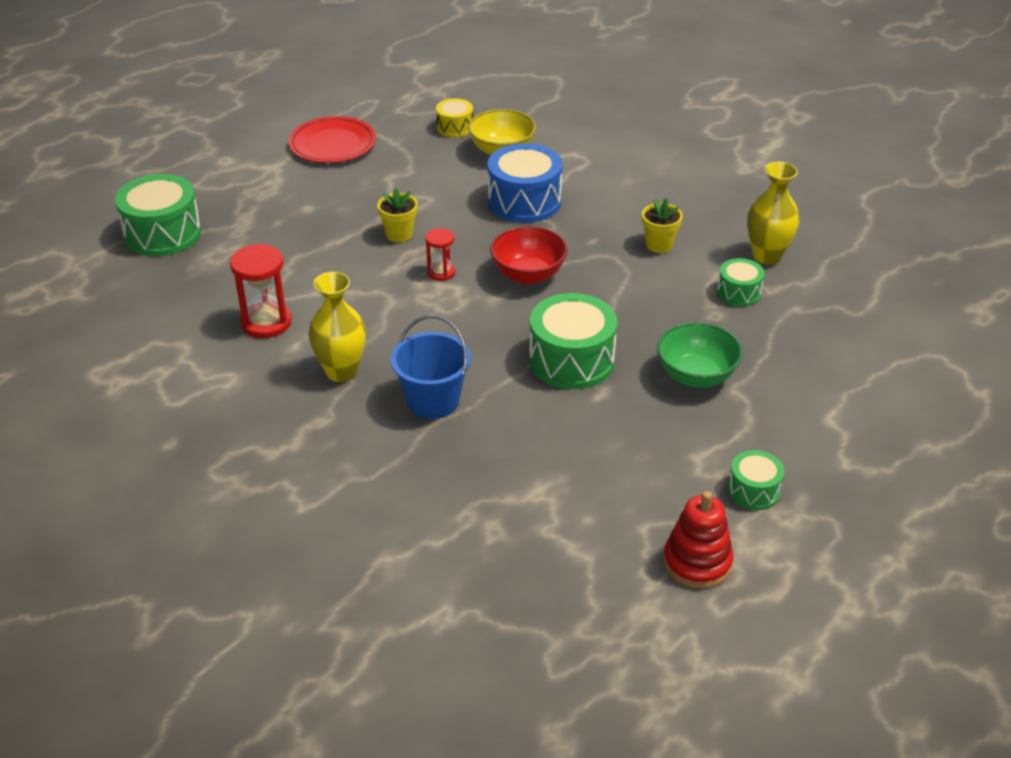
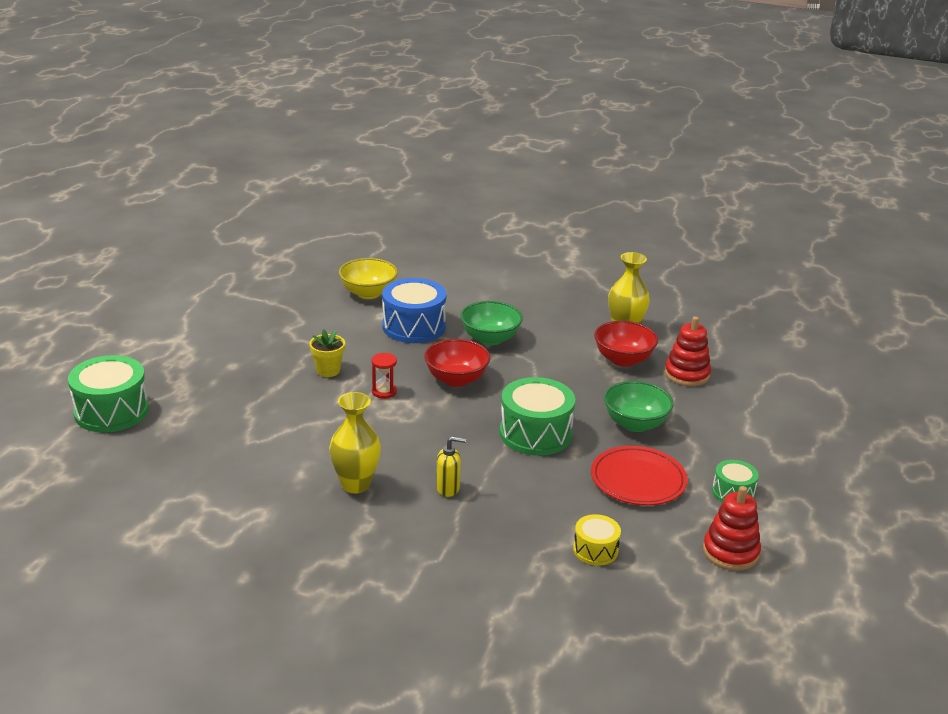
camera: 25 degrees left, 10 degrees down
(266, 322) = (261, 462): red hourglass -> none
(332, 144) = (218, 313): red plate -> red plate (638, 480)
(433, 401) = (448, 488): blue bucket -> yellow soap dispenser
(455, 127) = (316, 282): yellow drum -> yellow drum (595, 550)
(600, 233) = (490, 339): none -> green bowl
(659, 245) = (541, 338): yellow flower pot -> none
(739, 292) = (623, 359): green drum -> red bowl
(804, 328) = (687, 374): none -> red stacking toy

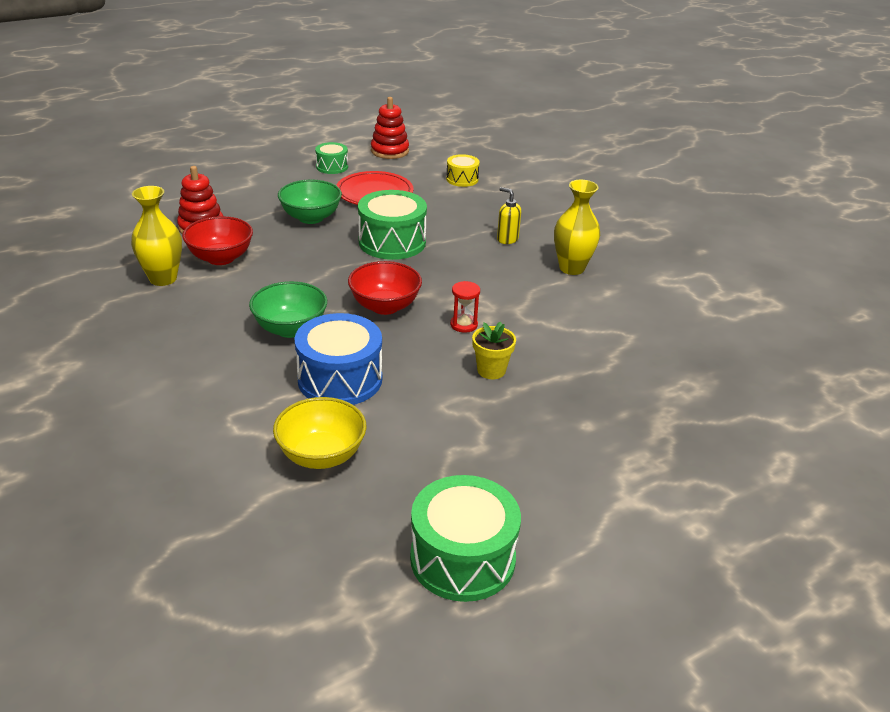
camera: 140 degrees left, 5 degrees up
(111, 411) = (756, 427): green drum -> green drum (462, 558)

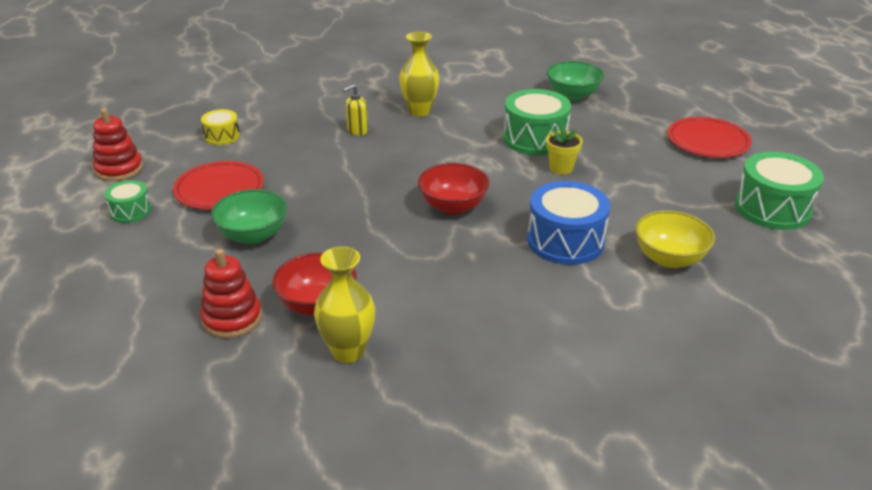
camera: 75 degrees left, 0 degrees up
(290, 329) = (478, 263): green bowl -> green bowl (572, 95)
(392, 242) = (334, 190): green drum -> green drum (535, 139)
(463, 325) = (493, 171): red hourglass -> none
(628, 500) = (708, 141): none -> red plate

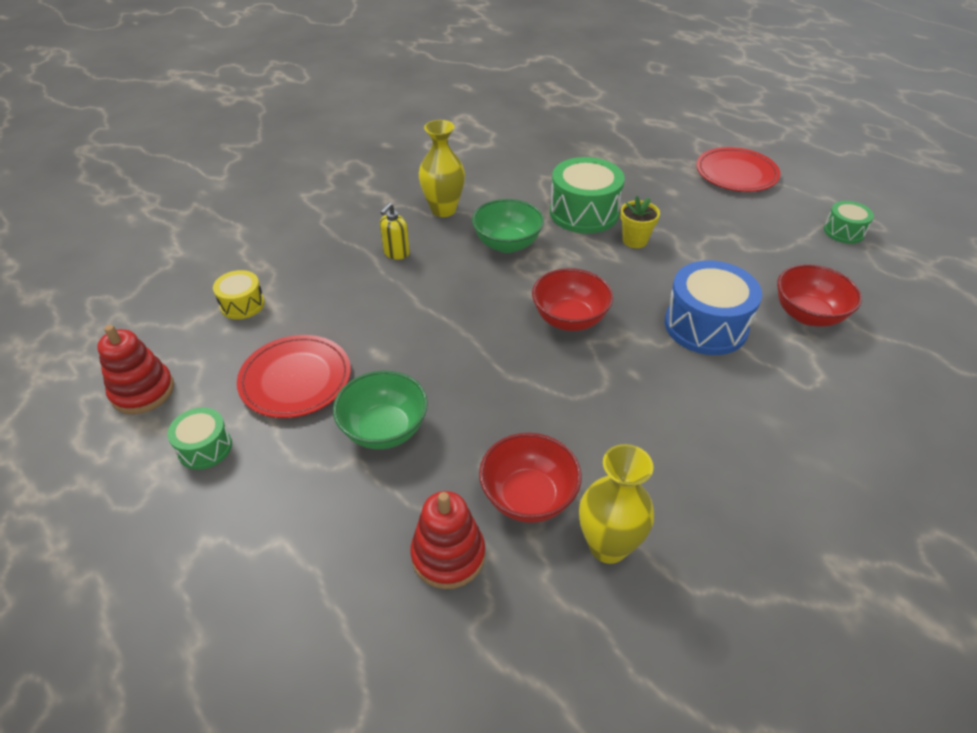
camera: 25 degrees left, 10 degrees up
(572, 95) = (579, 152): green bowl -> green bowl (507, 244)
(669, 258) = (808, 315): yellow bowl -> red bowl
(772, 208) = (844, 231): green drum -> green drum, size x0.54

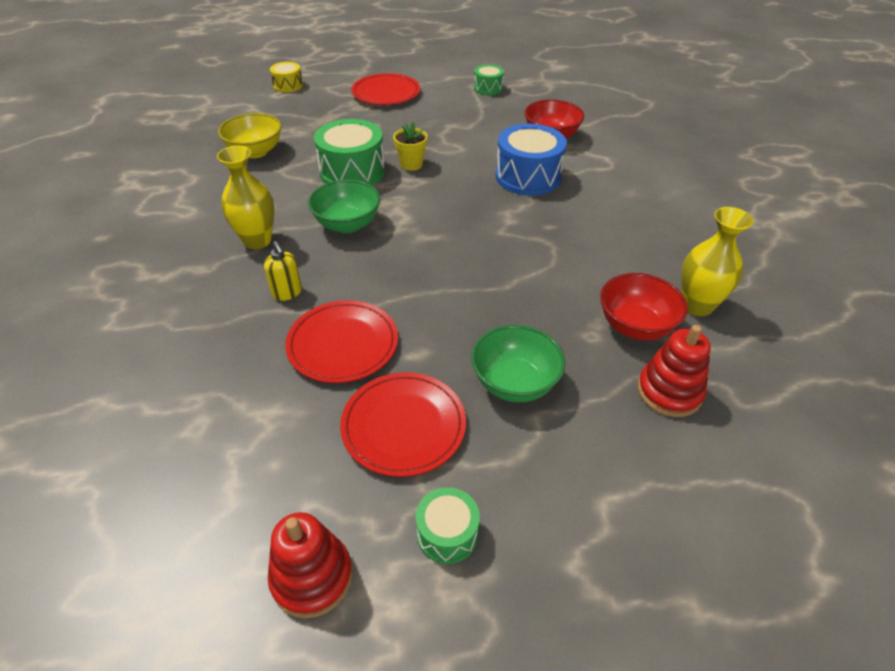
camera: 60 degrees left, 0 degrees up
(242, 304) = (246, 437): yellow drum -> yellow drum (288, 85)
(360, 308) = (343, 344): none -> red plate
(554, 152) = (255, 152): none -> yellow bowl
(569, 319) = (469, 231): red bowl -> none

